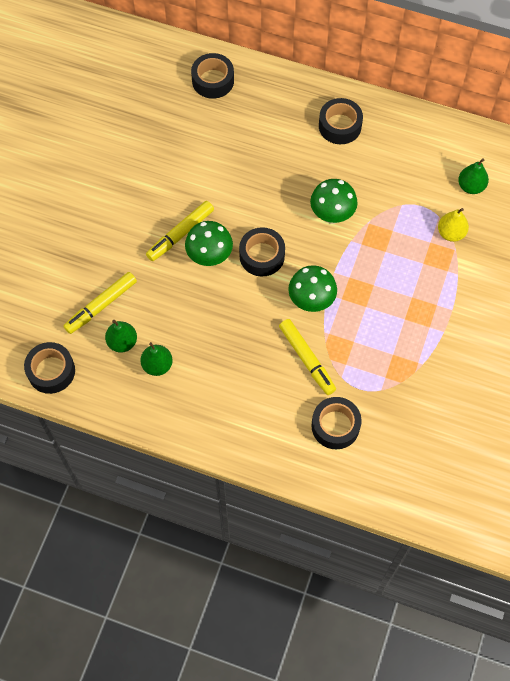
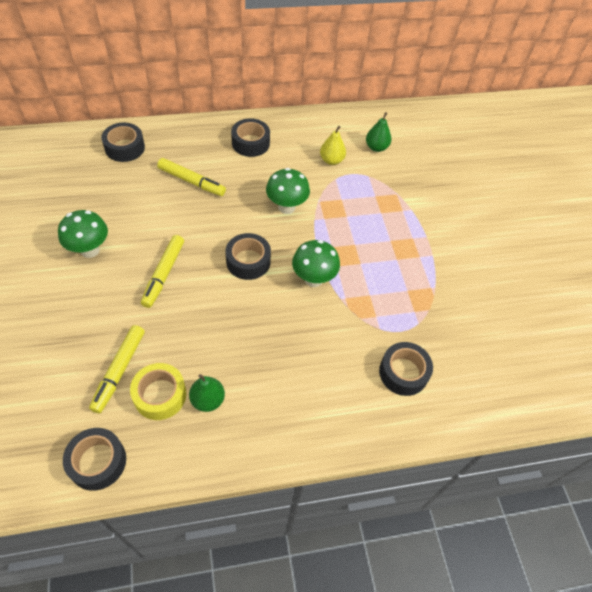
camera: 35 degrees left, 10 degrees down
(122, 342) = (160, 395): green pear -> yellow tape
(209, 257) = (202, 282): green mushroom -> green mushroom (90, 250)
(307, 359) = (341, 327): yellow marker -> yellow marker (192, 181)
(451, 233) = (385, 184): yellow pear -> yellow pear (331, 160)

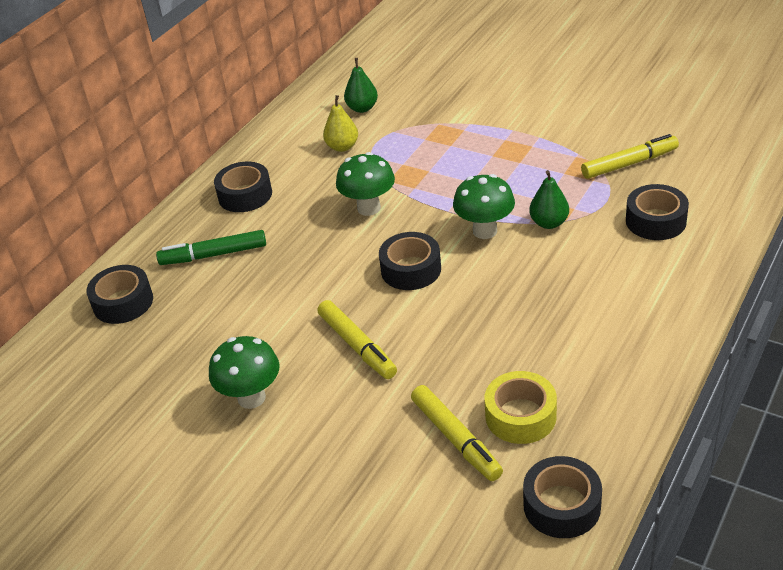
camera: 40 degrees left, 15 degrees down
(190, 161) = (213, 255): none -> green marker
(192, 181) = (246, 266): yellow marker -> yellow marker (629, 163)
(208, 400) = (561, 378): green pear -> green pear (549, 223)

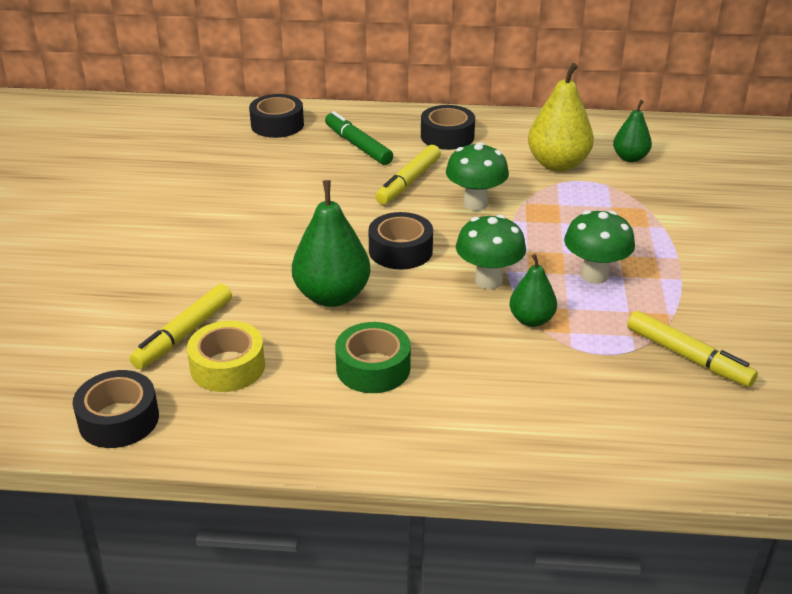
camera: 60 degrees right, 5 degrees down
(251, 398) = (194, 214): green mushroom -> green mushroom (594, 275)
(342, 147) = (557, 164): yellow pear -> yellow pear, size x1.70
(357, 346) = (280, 248): yellow marker -> yellow marker (408, 182)
(453, 327) = (332, 296): none -> green pear
(566, 324) = (373, 368): none -> green tape
(655, 221) = (592, 400): black tape -> none

